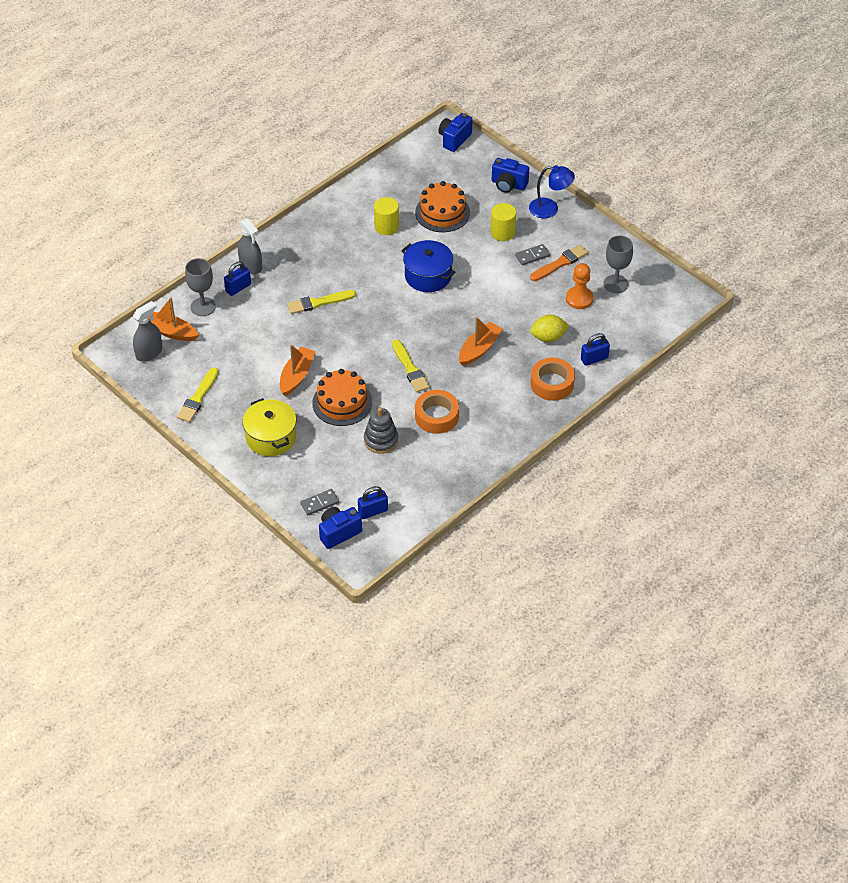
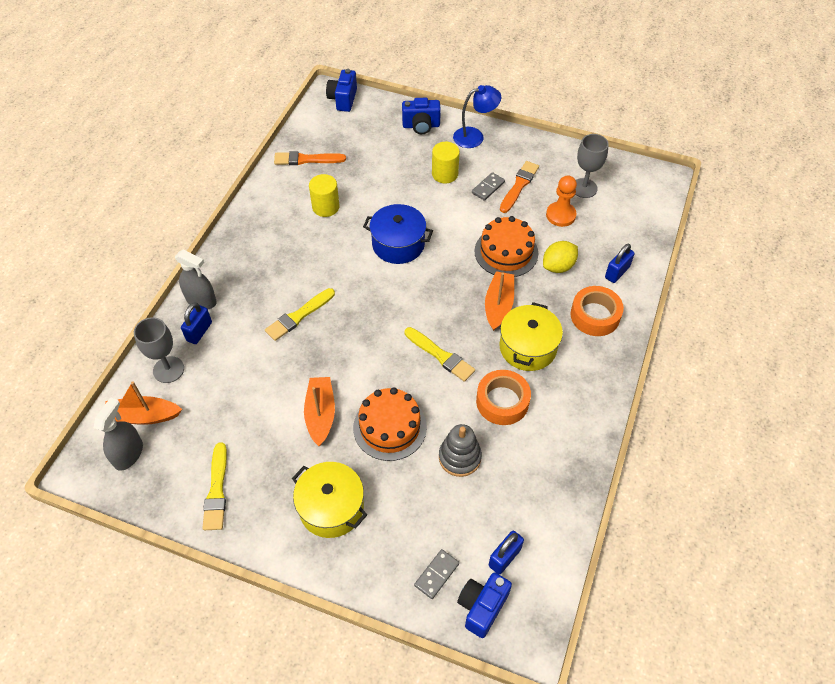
camera: 25 degrees left, 5 degrees up
(393, 182) = (306, 159): none -> orange brush
(442, 212) = (374, 174): orange cake -> orange cake (506, 252)
(481, 387) = (527, 347): none -> yellow pot

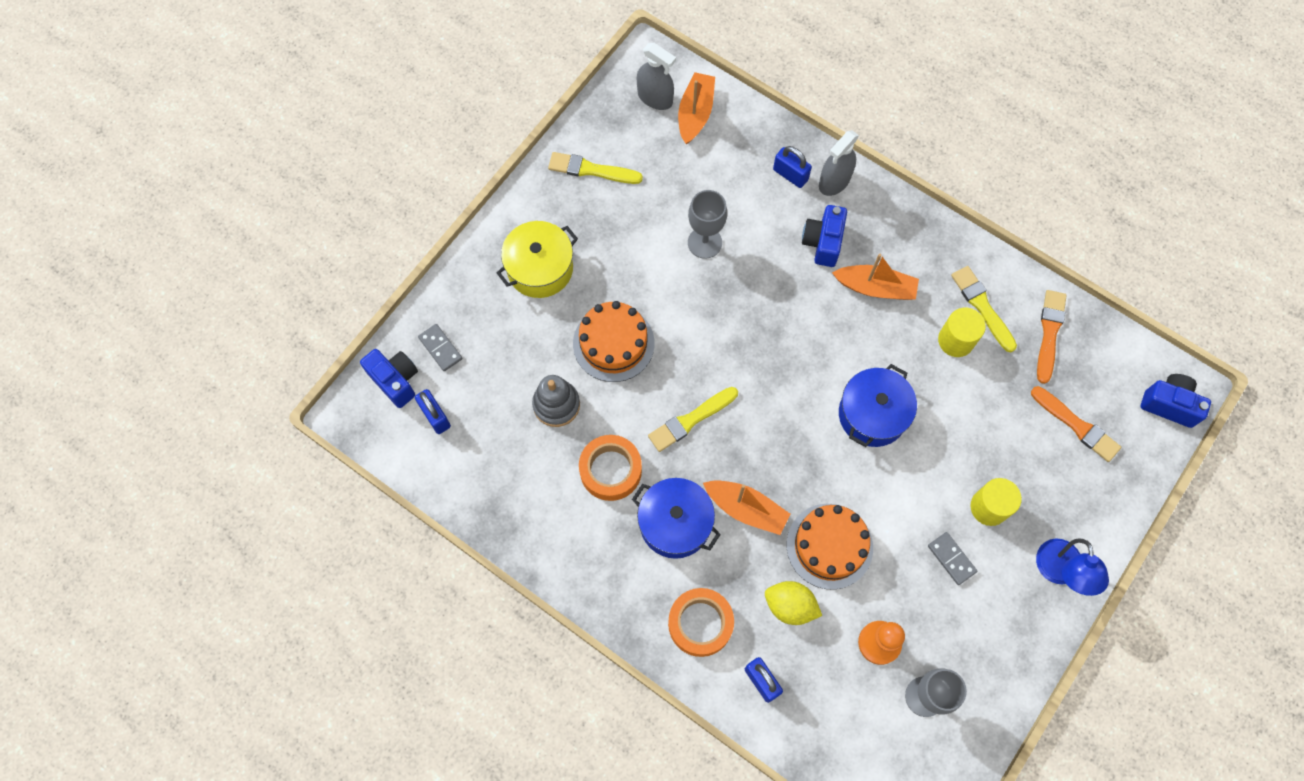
camera: 105 degrees right, 15 degrees up
(168, 369) = (747, 141): grey goblet -> grey goblet (704, 242)
(299, 316) = (787, 279): yellow brush -> yellow brush (982, 307)
(320, 414) = (649, 278): orange boat -> orange boat (875, 287)
(421, 126) = (1094, 501): blue camera -> blue camera (823, 242)
(519, 186) = (947, 603): orange brush -> orange brush (1076, 425)
(527, 347) = (675, 523): yellow pot -> blue pot
(558, 266) = (790, 606): yellow lemon -> yellow lemon turned 45 degrees counterclockwise

